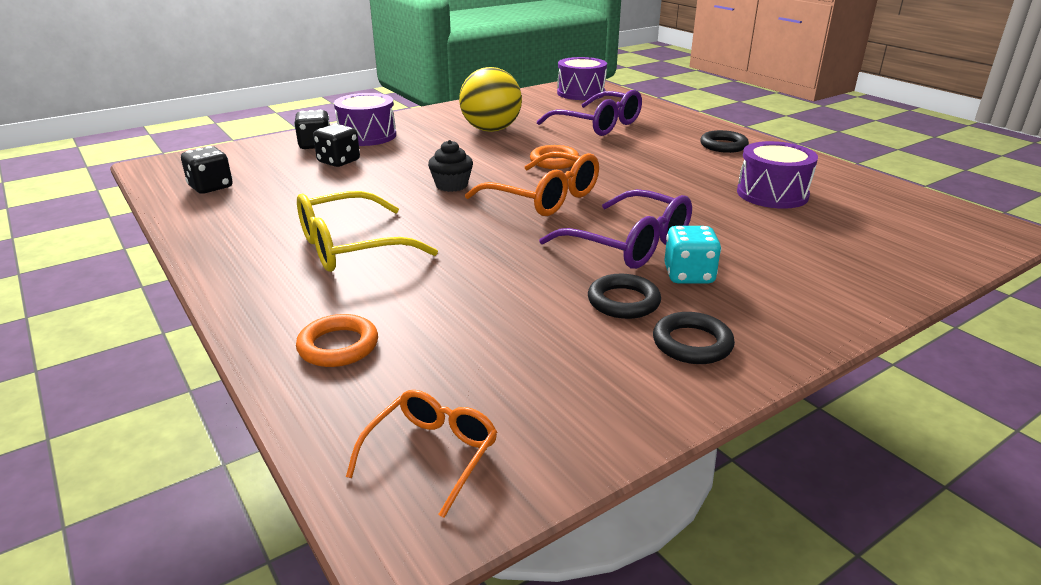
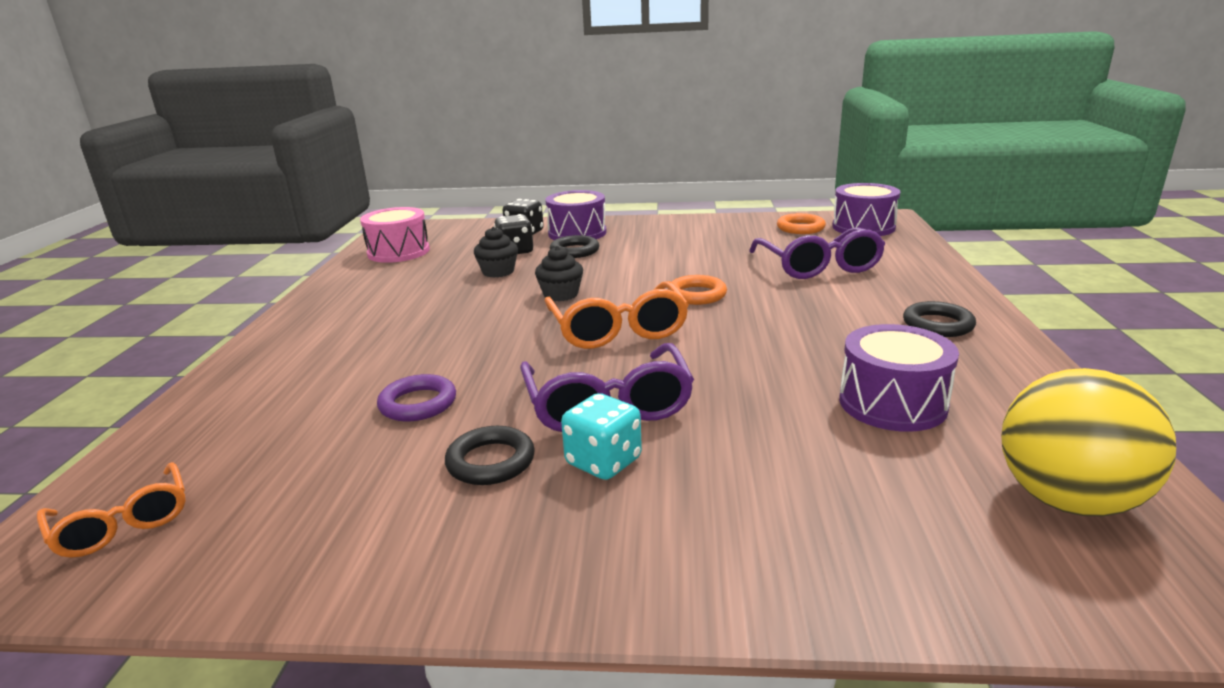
camera: 40 degrees right, 5 degrees down
(211, 187) = (398, 252): black dice -> pink drum
(338, 346) = (239, 405): orange ring -> orange ring (800, 228)
(350, 247) = (391, 327): yellow glasses -> none
(358, 181) = (498, 272): none -> black cupcake
(432, 454) = (123, 523): orange glasses -> orange glasses turned 75 degrees clockwise
(491, 130) = (693, 249): yellow ball -> yellow ball (1067, 500)
(497, 289) = (418, 403): none -> purple ring
(692, 343) = (466, 536): black ring -> black ring (574, 251)

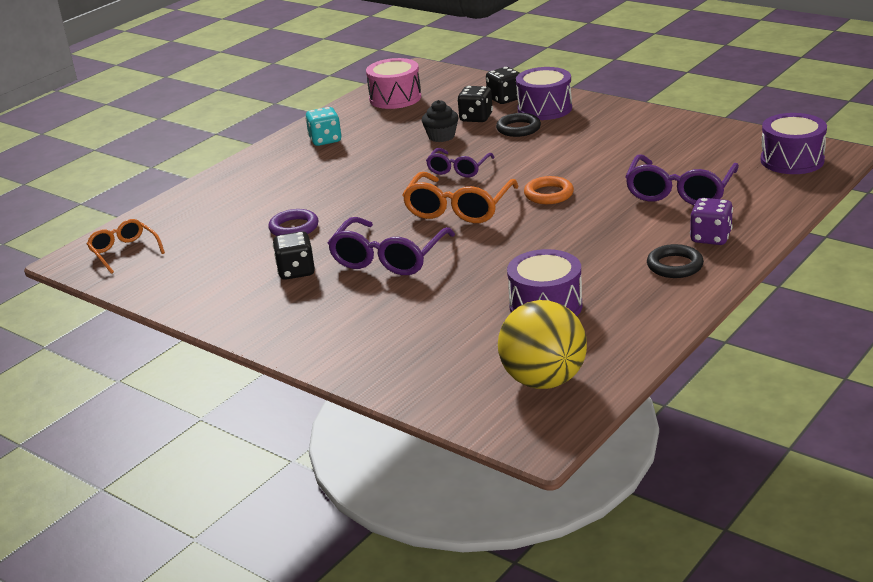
camera: 35 degrees right, 5 degrees up
(123, 523) = (124, 252): orange glasses -> orange glasses turned 150 degrees clockwise
(491, 461) = (296, 271): black ring -> black dice
(561, 294) = (458, 169): black cupcake -> purple glasses
(603, 462) = (348, 288): turquoise dice -> turquoise dice (325, 140)
(800, 228) = (734, 148): orange ring -> none
(919, 294) = (710, 238): none -> purple dice

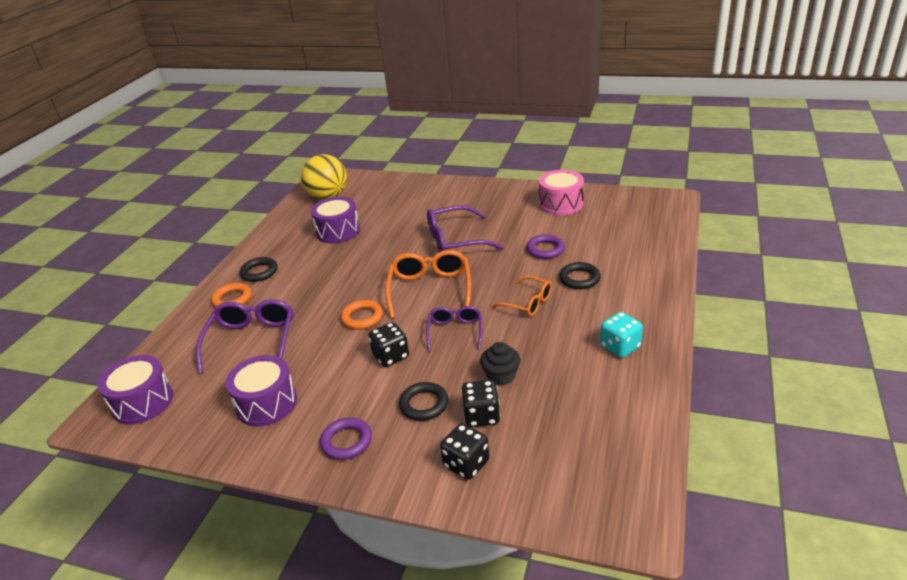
camera: 160 degrees right, 5 degrees up
(124, 252) = (645, 210): orange glasses -> orange glasses (528, 303)
(294, 193) = (579, 278): none -> black ring
(296, 271) = (510, 221): black dice -> black dice (391, 356)
(388, 258) = (455, 241): purple glasses -> purple glasses turned 105 degrees counterclockwise
(395, 98) = (610, 440): pink drum -> pink drum (561, 204)
(544, 109) = (408, 450): purple drum -> purple drum (266, 403)
(592, 117) = (346, 441): none -> purple ring
(710, 238) = (232, 299): purple dice -> orange ring

